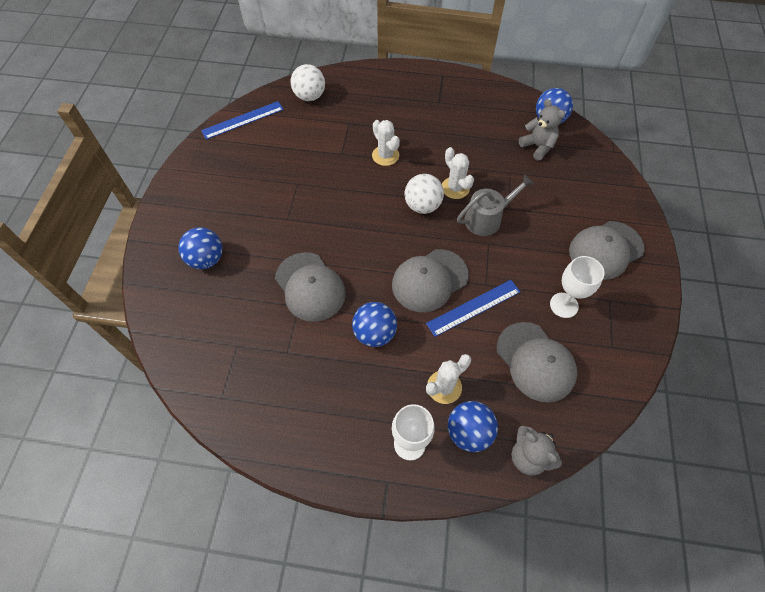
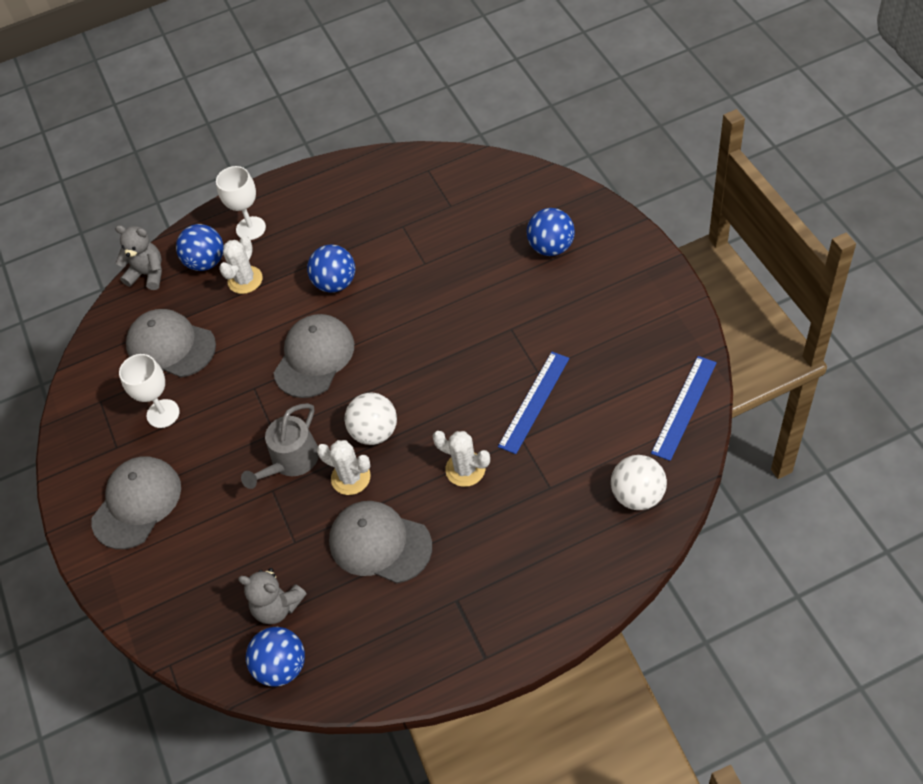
camera: 155 degrees right, 5 degrees down
(310, 287) = (428, 283): grey cap -> grey cap (380, 543)
(474, 308) = (254, 358): blue ruler -> blue ruler (534, 401)

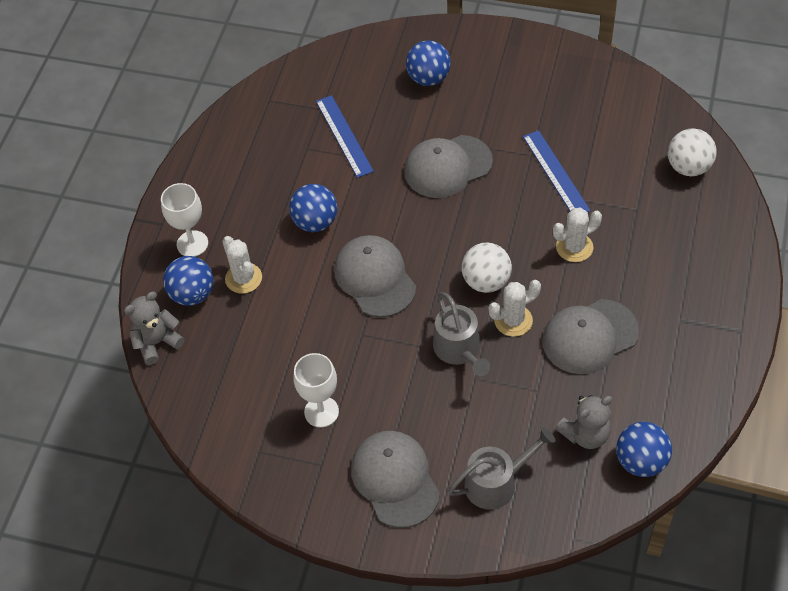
camera: 55 degrees left, 0 degrees up
(171, 346) = (255, 368): grey cap -> grey cap (447, 167)
(183, 573) = (496, 482): none -> grey watering can
(684, 407) = (642, 98): blue ruler -> blue ruler (344, 136)

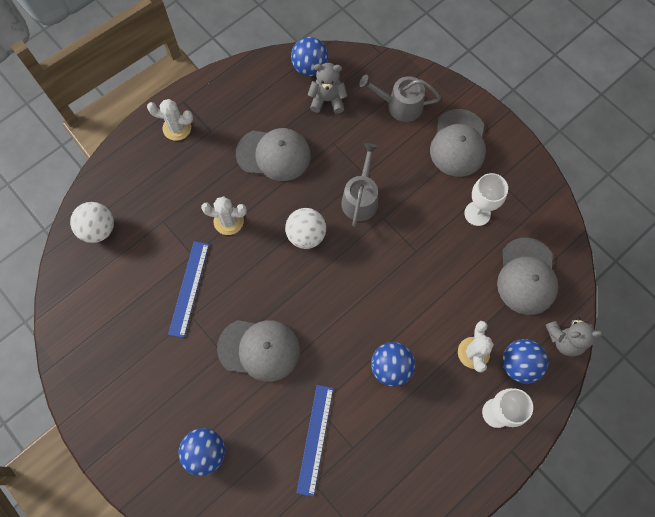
camera: 150 degrees left, 15 degrees up
(375, 278) = (379, 288): grey cap -> grey cap (526, 276)
(513, 320) = (311, 196): white cactus -> white cactus (177, 128)

